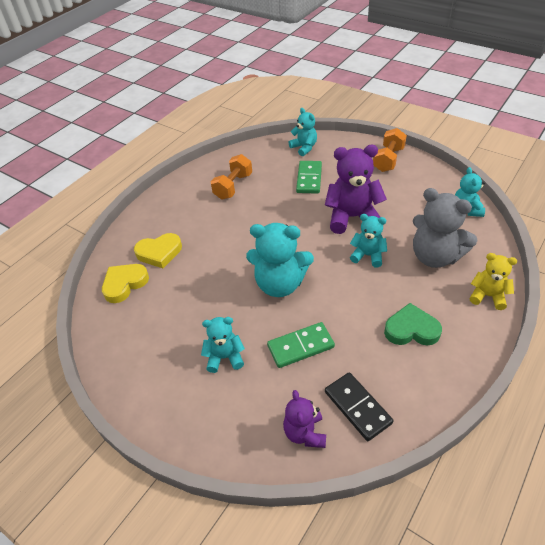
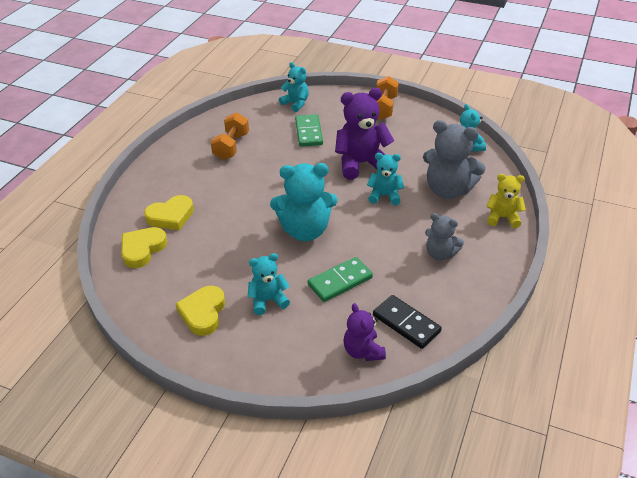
camera: 15 degrees left, 5 degrees down
(160, 361) = (203, 313): none -> yellow heart
(411, 329) = (440, 254): green heart -> grey teddy bear

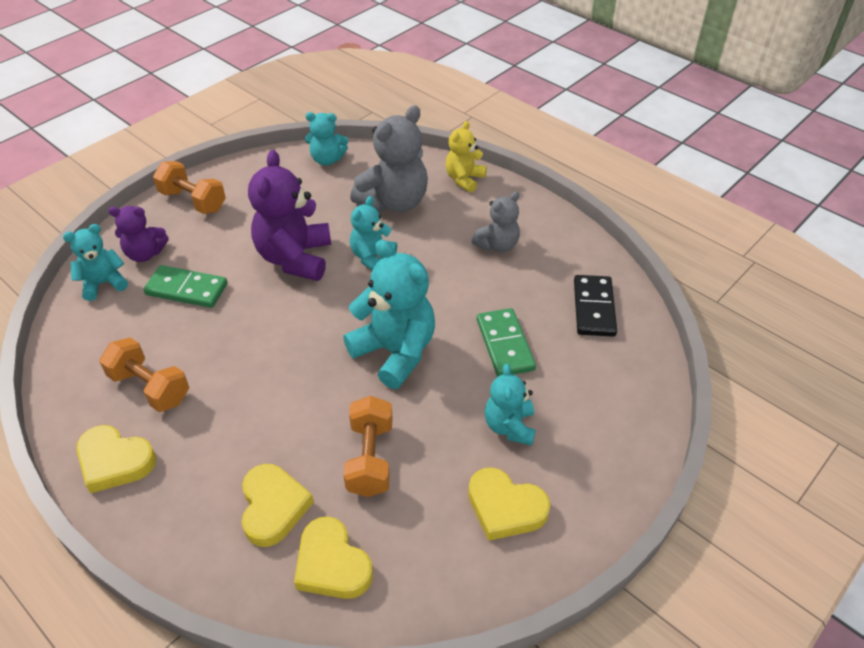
camera: 70 degrees left, 5 degrees up
(180, 153) = (115, 461): none -> yellow heart
(217, 243) = (370, 458): none -> orange dumbbell
(305, 230) = (395, 352): turquoise teddy bear -> turquoise teddy bear turned 60 degrees counterclockwise
(363, 351) = (623, 357): purple teddy bear -> purple teddy bear (145, 254)
(406, 323) = (593, 308): black domino -> black domino turned 60 degrees counterclockwise

